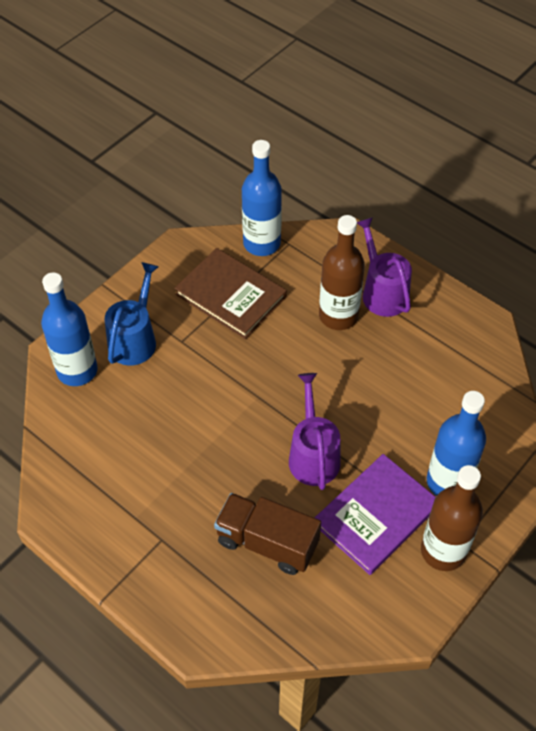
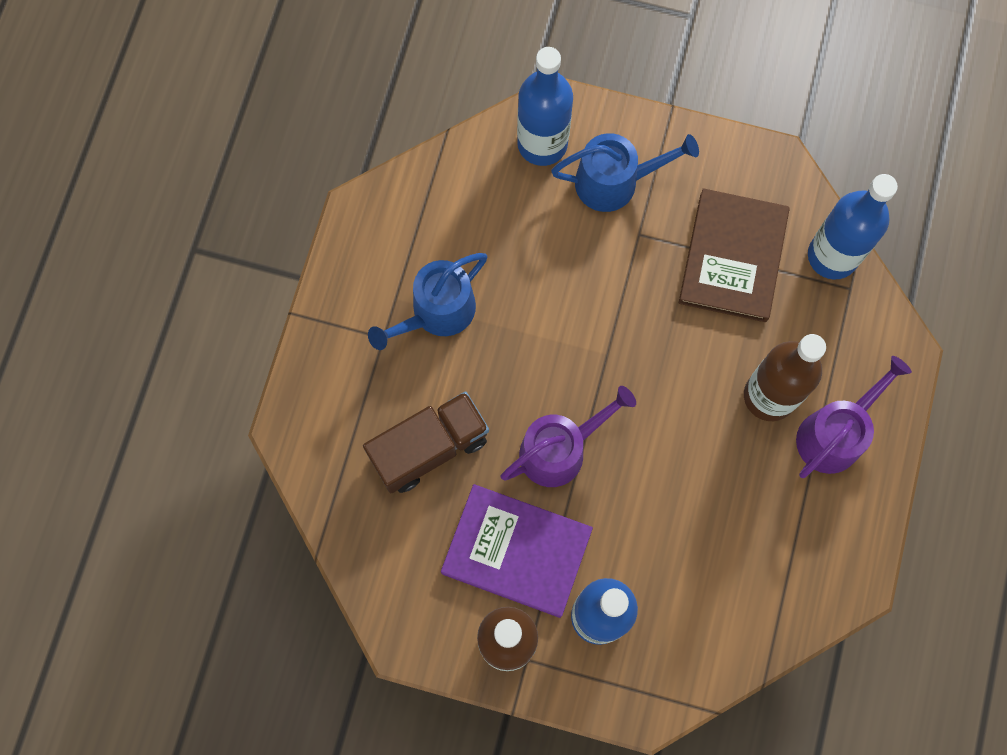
camera: 65 degrees right, 20 degrees up
(163, 493) = (437, 312): none -> blue watering can
(267, 543) = (429, 448): brown truck -> brown truck turned 60 degrees clockwise

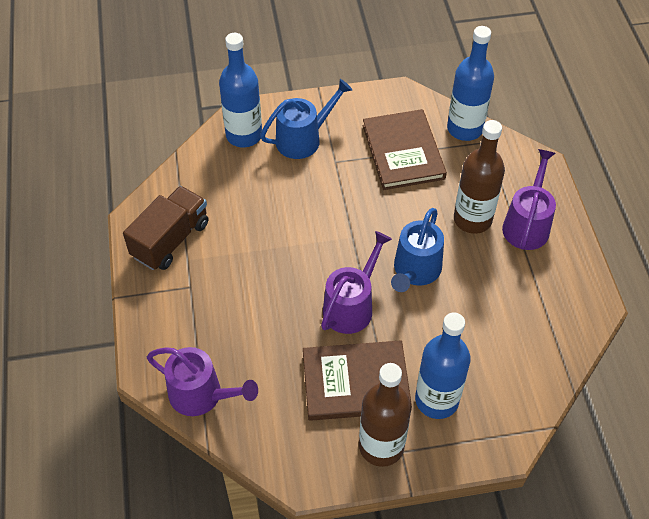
camera: 25 degrees left, 20 degrees down
(337, 486) = (201, 395): none -> purple watering can
(429, 448) = (258, 342): brown truck -> brown truck (170, 240)
(437, 312) = (221, 256): blue watering can -> blue watering can (415, 271)
(516, 551) = (356, 383): purple book -> brown book

